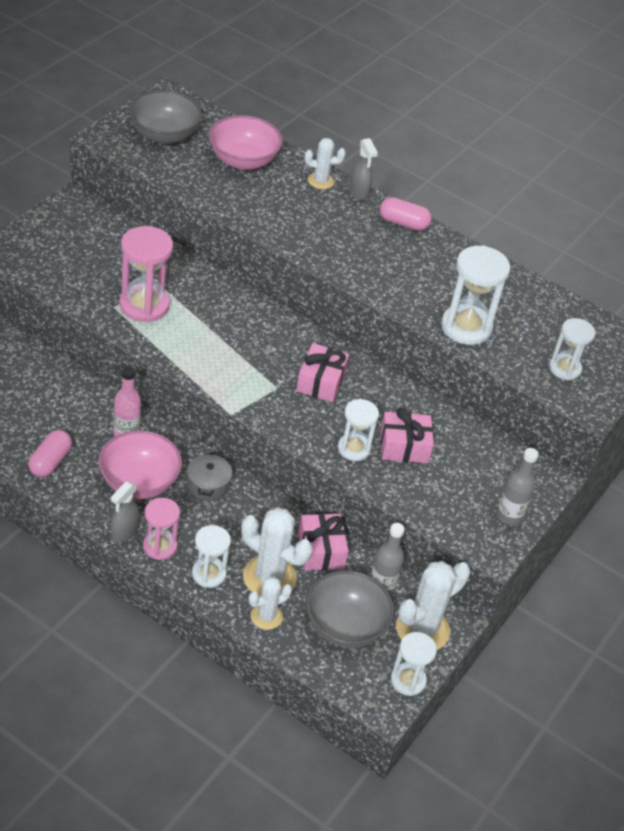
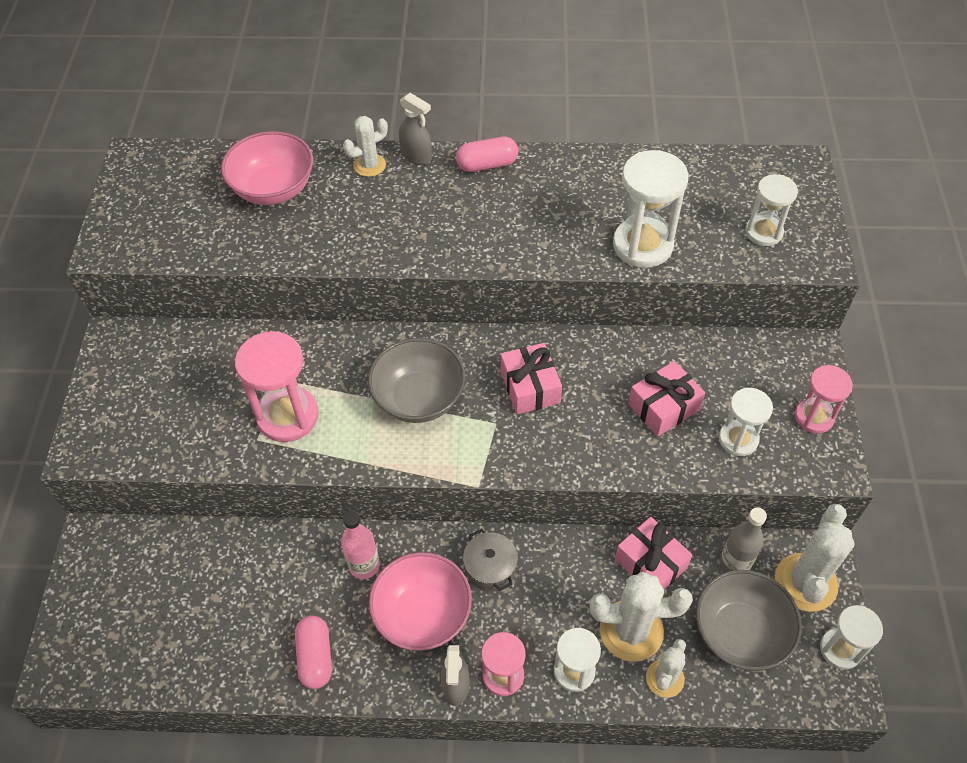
camera: 25 degrees left, 10 degrees up
(163, 135) = (166, 208): grey bowl -> grey bowl (419, 398)
(354, 448) = (622, 442): white hourglass -> white hourglass (738, 439)
(509, 516) = (814, 417): grey bottle -> pink hourglass

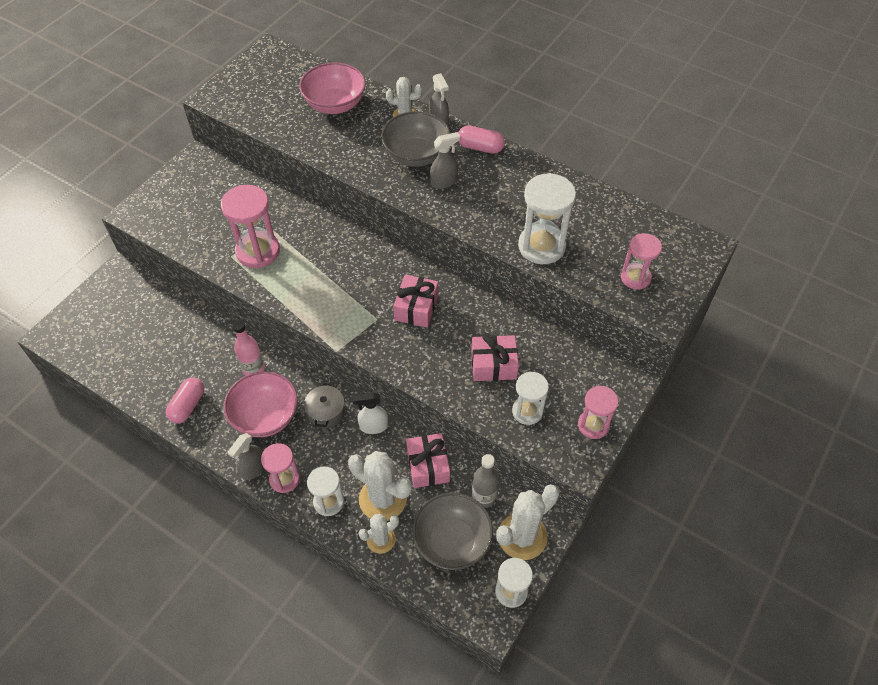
camera: 30 degrees right, 0 degrees up
(419, 398) = (342, 280): grey bowl -> grey bowl (416, 155)
(478, 223) = (444, 182): none -> grey spray bottle
(557, 553) = (373, 426): none -> white spray bottle
(763, 232) = (635, 277): white hourglass -> pink hourglass

